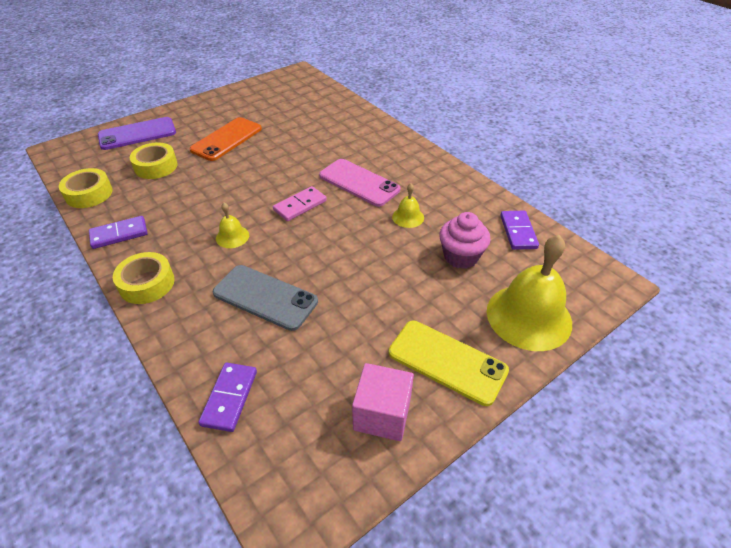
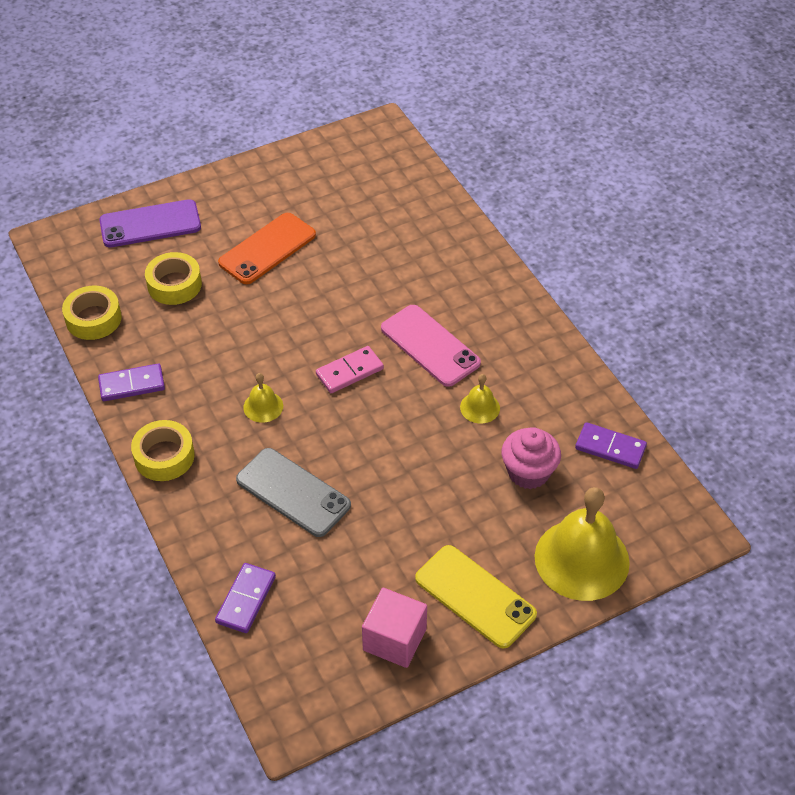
camera: 10 degrees right, 5 degrees up
(518, 232) = (610, 448): purple domino -> purple domino turned 75 degrees counterclockwise

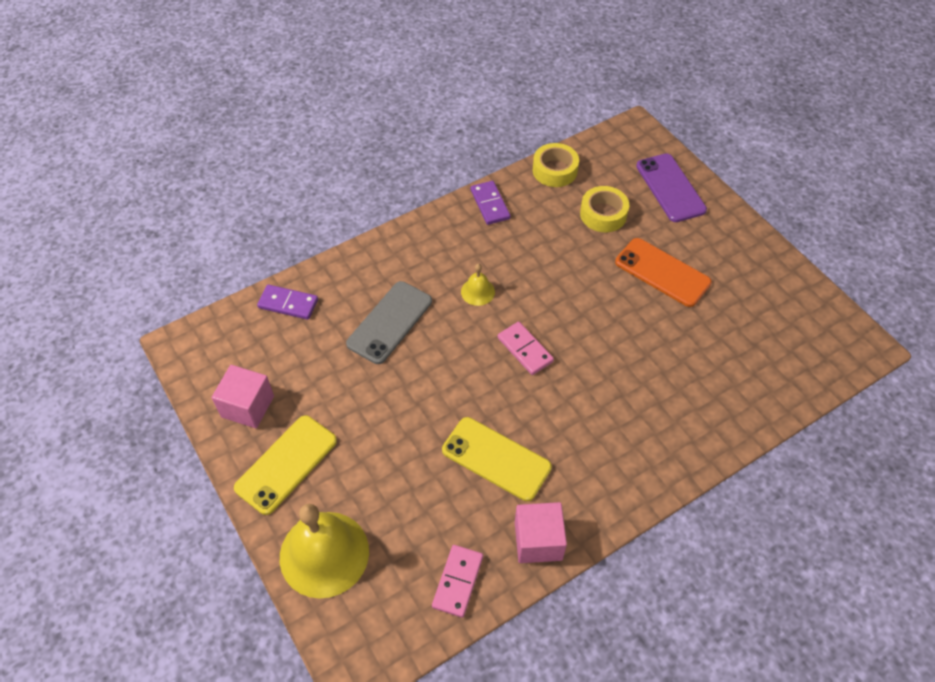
camera: 85 degrees right, 5 degrees up
(164, 456) = (420, 235): yellow tape -> none
(430, 346) = (567, 412): pink phone -> none
(480, 407) = (496, 459): yellow bell -> yellow phone
(528, 472) = (422, 504): pink cupcake -> none
(569, 383) = (538, 541): none -> pink cube
(610, 448) = (457, 581): purple domino -> pink domino

